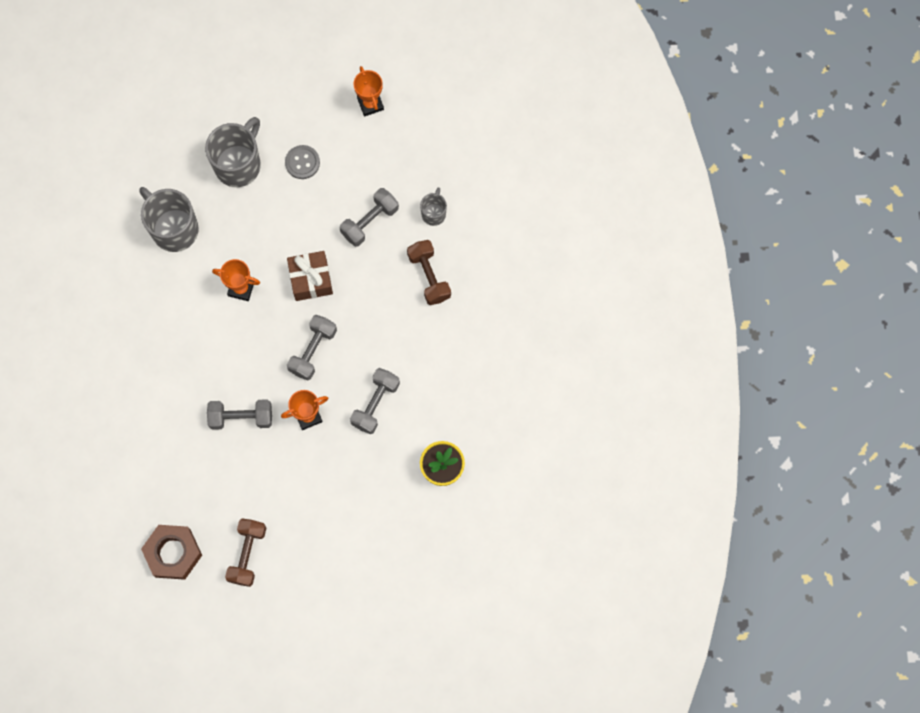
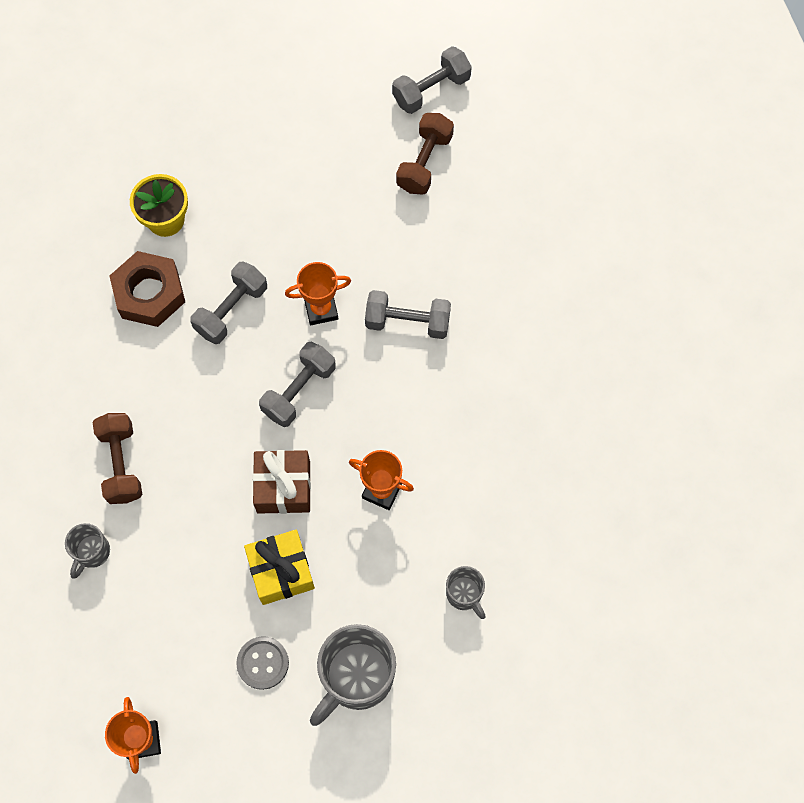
camera: 170 degrees left, 5 degrees down
(173, 553) = (515, 178): brown nut -> brown nut (149, 293)
(174, 228) = (464, 594): grey mug -> grey mug, size x0.52
(301, 223) = (281, 571): none -> yellow gift
(369, 221) = (185, 556): grey dumbbell -> grey dumbbell (431, 90)

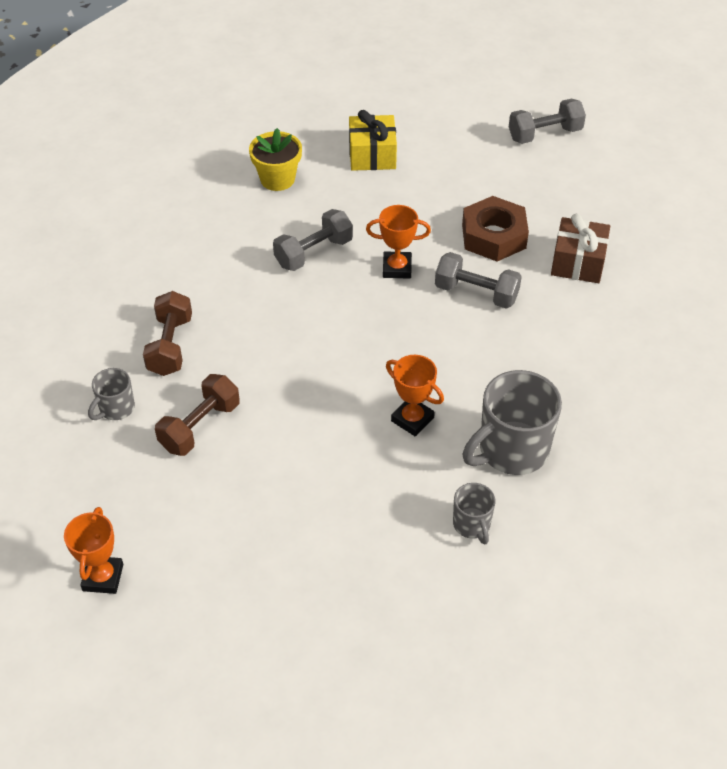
camera: 15 degrees right, 20 degrees down
(149, 293) = (244, 227): brown nut -> brown nut (493, 236)
(263, 663) = (247, 538): grey button -> none
(281, 571) = (292, 464): yellow gift -> yellow gift (372, 155)
(283, 487) = (317, 396): brown gift -> brown gift (578, 262)
(299, 391) = (356, 324): grey dumbbell -> none
(356, 677) = (338, 573): grey mug -> grey mug (511, 450)
(424, 162) = (524, 182): brown dumbbell -> brown dumbbell (200, 426)

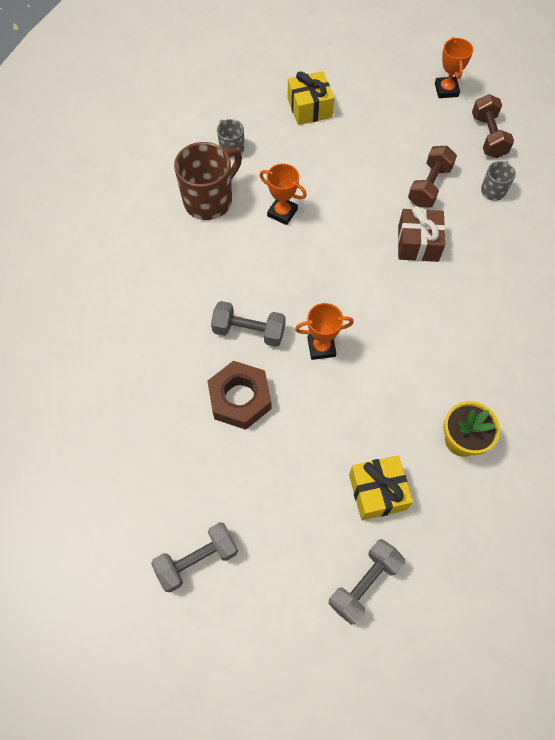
camera: 170 degrees right, 15 degrees up
(170, 346) = (479, 244): brown dumbbell -> brown dumbbell (488, 136)
(314, 253) = (398, 352): grey dumbbell -> grey dumbbell (364, 583)
(336, 578) = (309, 108): none -> yellow gift
(511, 450) = (209, 200): grey mug -> brown mug
(578, 262) = (161, 379): brown gift -> brown gift (418, 243)

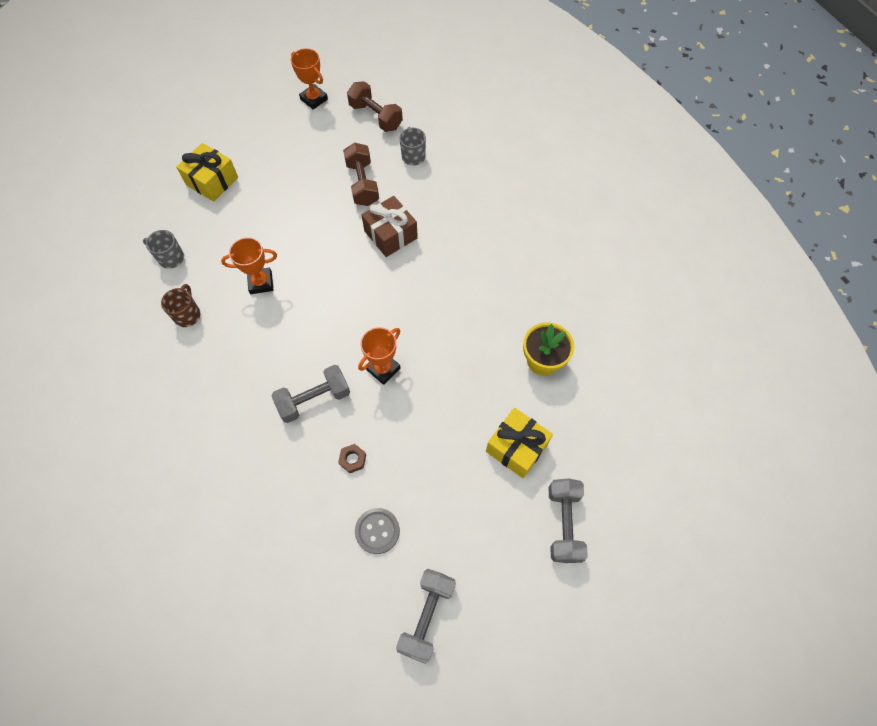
camera: 40 degrees left, 0 degrees up
(209, 200) = (187, 314): brown mug -> brown mug, size x0.52
(213, 467) = (377, 531): none -> grey button
(240, 399) = (352, 459): brown nut -> brown nut, size x0.42

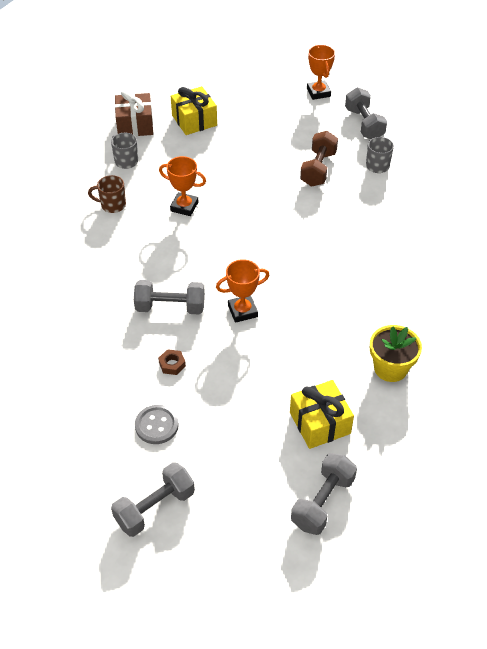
camera: 30 degrees right, 15 degrees down
(187, 314) = (112, 205): brown mug -> brown mug turned 120 degrees counterclockwise
(376, 116) = (364, 124): brown dumbbell -> grey dumbbell
(390, 234) = (317, 216): brown gift -> brown gift (135, 125)

